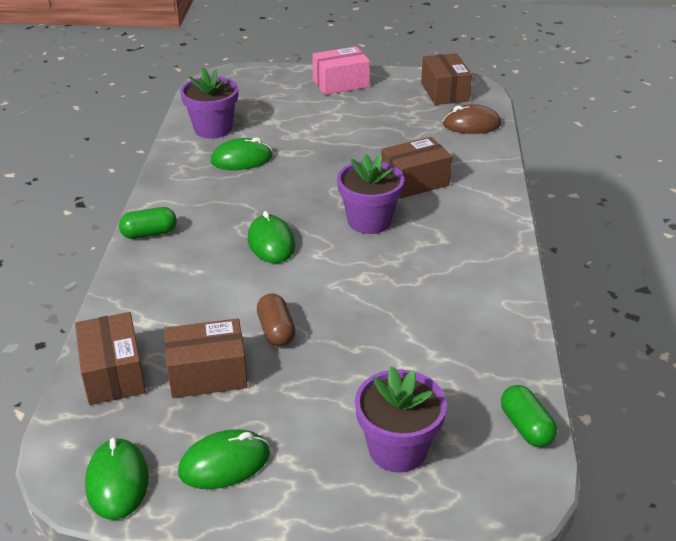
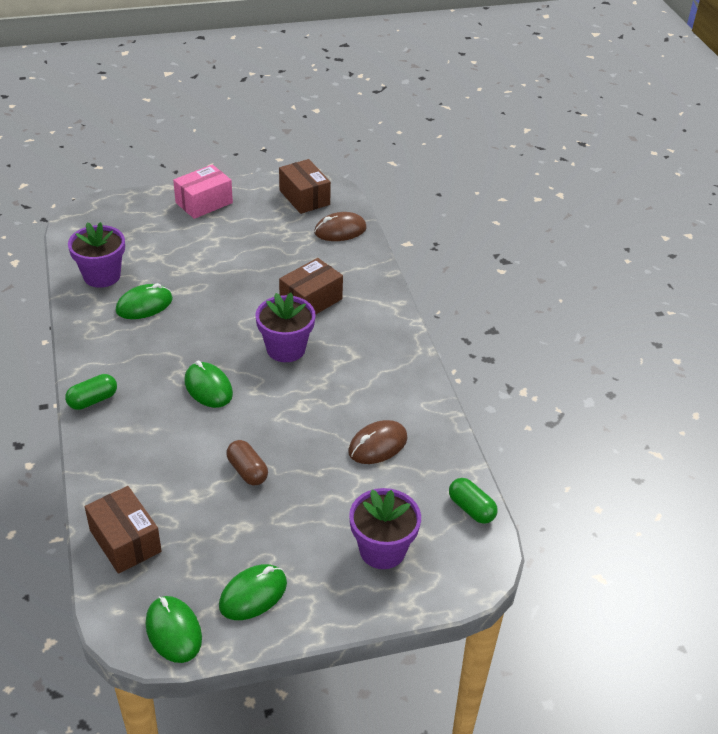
camera: 20 degrees left, 5 degrees up
(208, 374) = (206, 522): brown box -> none
(435, 333) = (377, 445): none -> brown mouse

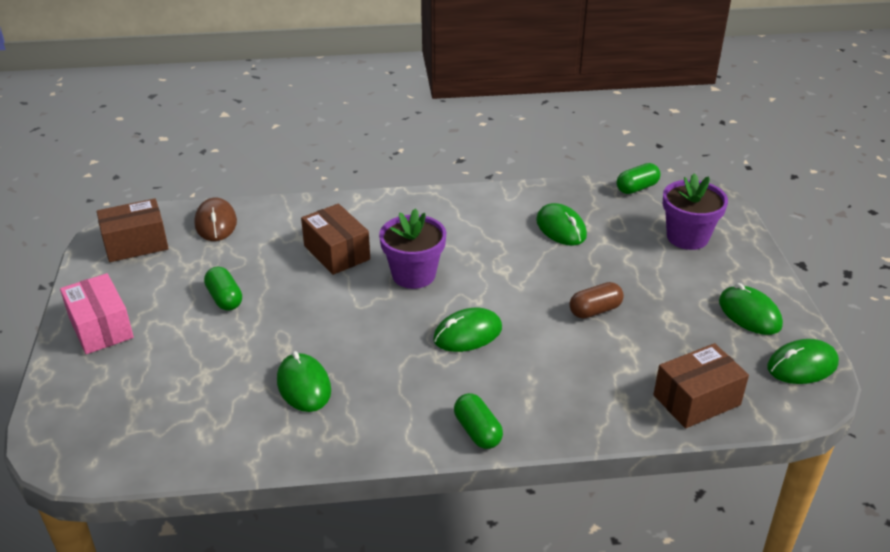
camera: 80 degrees left, 5 degrees down
(102, 276) = (226, 428): purple flower pot -> none
(242, 251) = (224, 298): none -> green capsule
(377, 445) = (561, 228): brown mouse -> green mouse

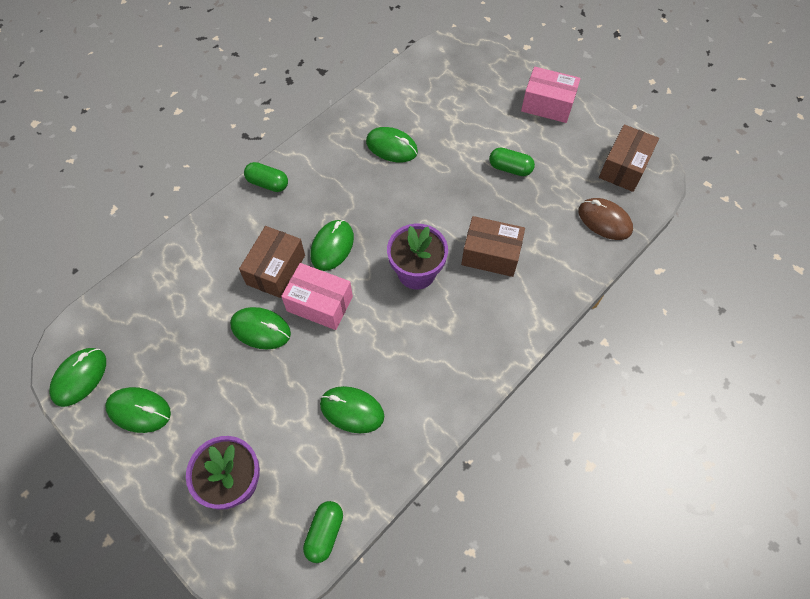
camera: 140 degrees right, 25 degrees up
(523, 299) = (319, 304): none -> pink box
(595, 310) = (260, 329): brown capsule -> green mouse
(696, 400) = (145, 293): brown box -> brown box (276, 270)

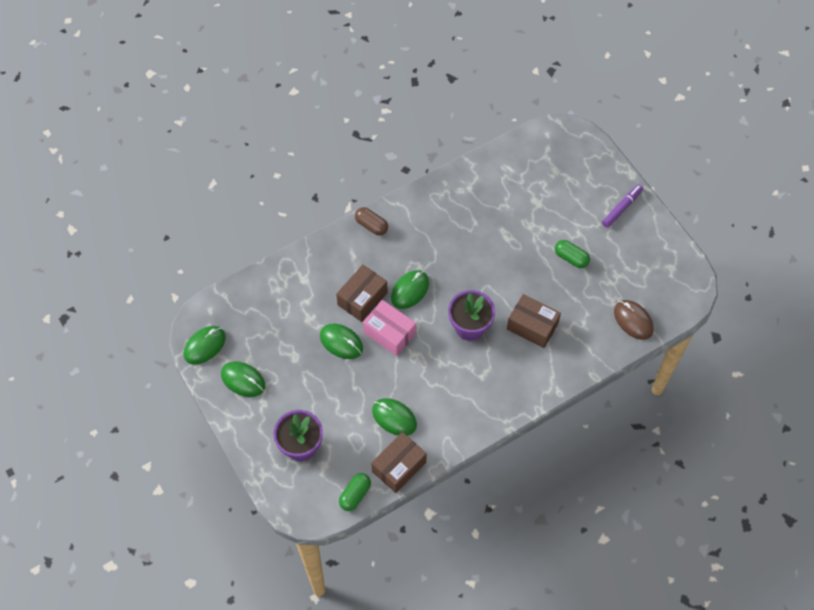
camera: 15 degrees right, 0 degrees up
(268, 183) = (371, 225): green capsule -> brown capsule
(391, 147) = (479, 217): green mouse -> none
(547, 105) = (622, 208): pink box -> purple marker
(624, 167) = (666, 279): brown box -> brown box (399, 467)

